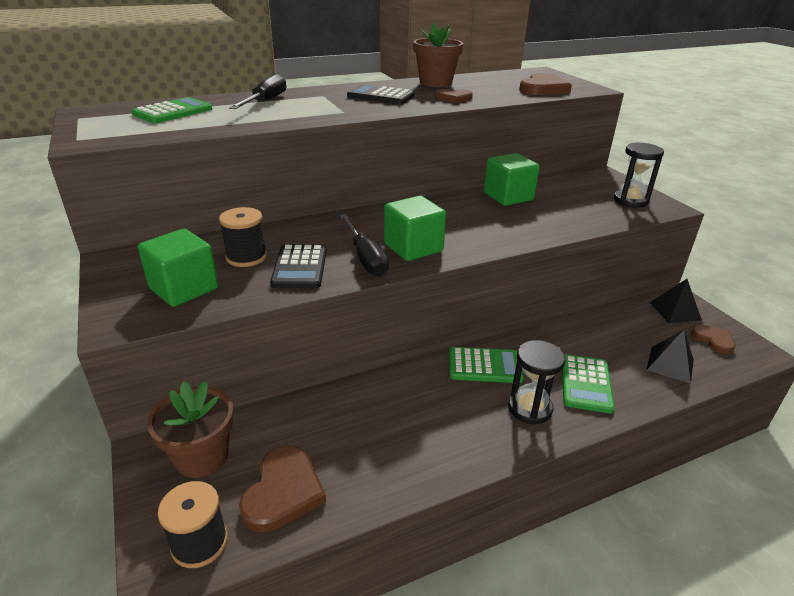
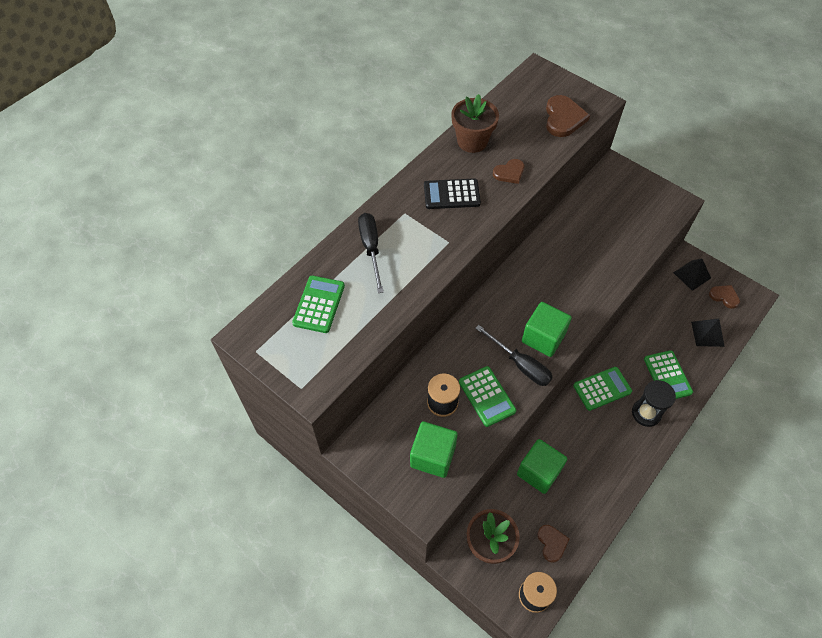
camera: 25 degrees left, 25 degrees up
(283, 491) = (552, 543): brown heart -> brown heart, size x0.62
(300, 267) = (487, 396): black calculator -> green calculator
(508, 197) = (566, 235): green cube -> green cube (539, 472)
(630, 200) = (651, 203): black hourglass -> none

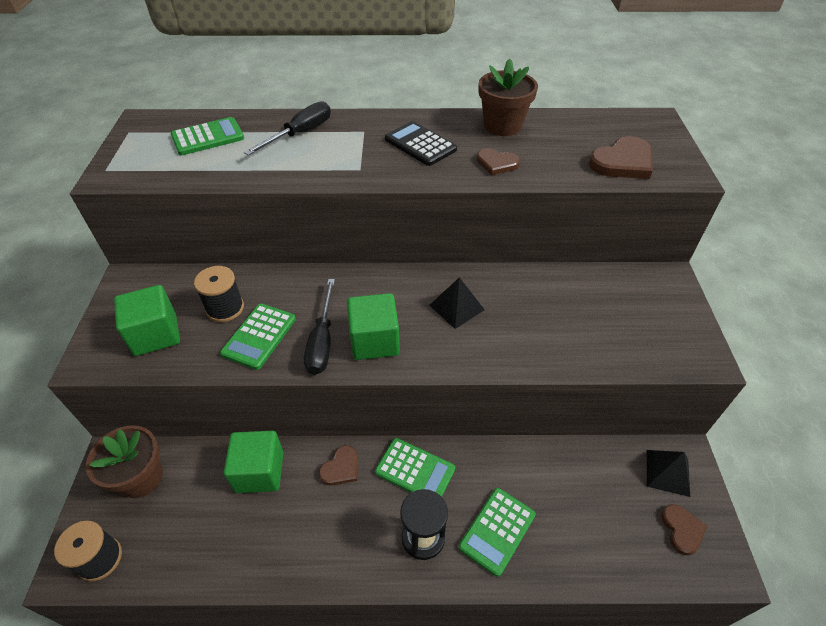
camera: 50 degrees right, 10 degrees down
(552, 543) = (177, 538): brown heart -> brown heart (341, 468)
(707, 334) = (605, 542): black pyramid -> black pyramid (456, 307)

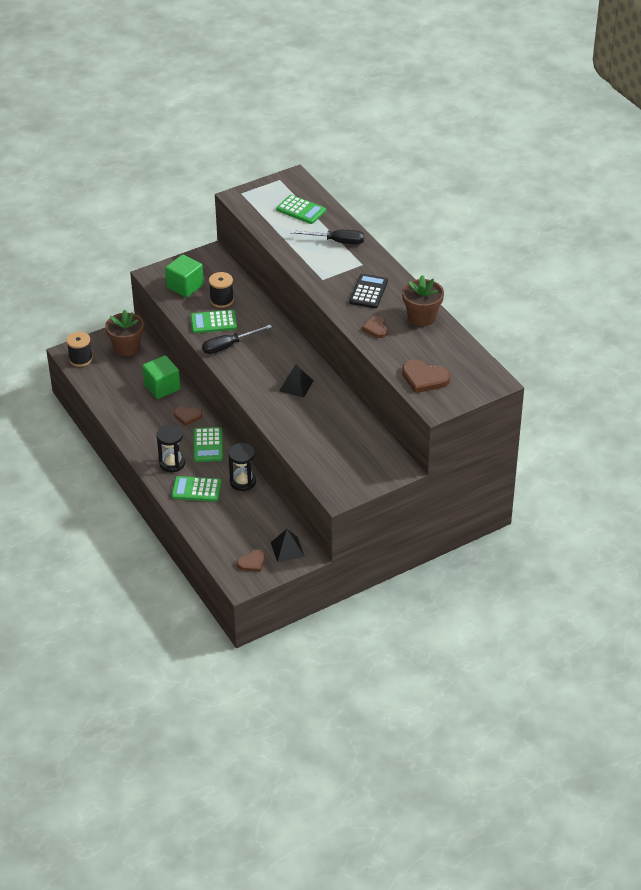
camera: 60 degrees right, 5 degrees down
(374, 341) = (245, 364): green cube -> none
(511, 463) = (243, 482): none -> black hourglass

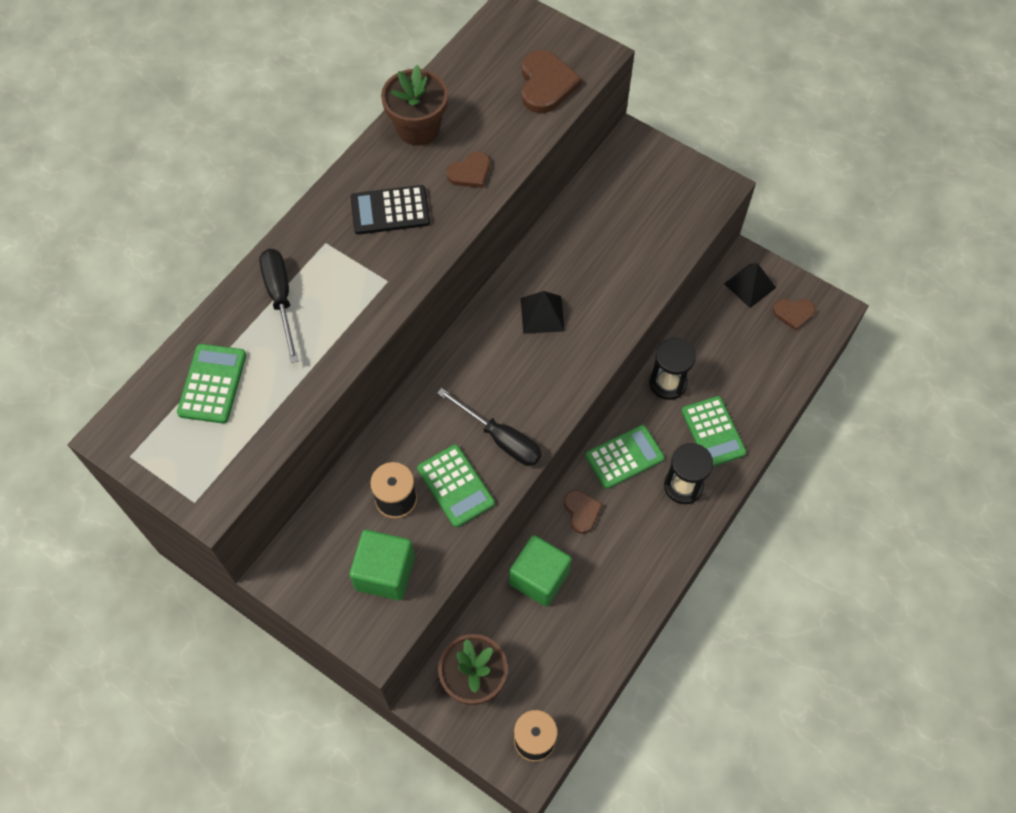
camera: 115 degrees left, 20 degrees up
(252, 562) = (793, 313): brown heart -> brown heart turned 150 degrees clockwise

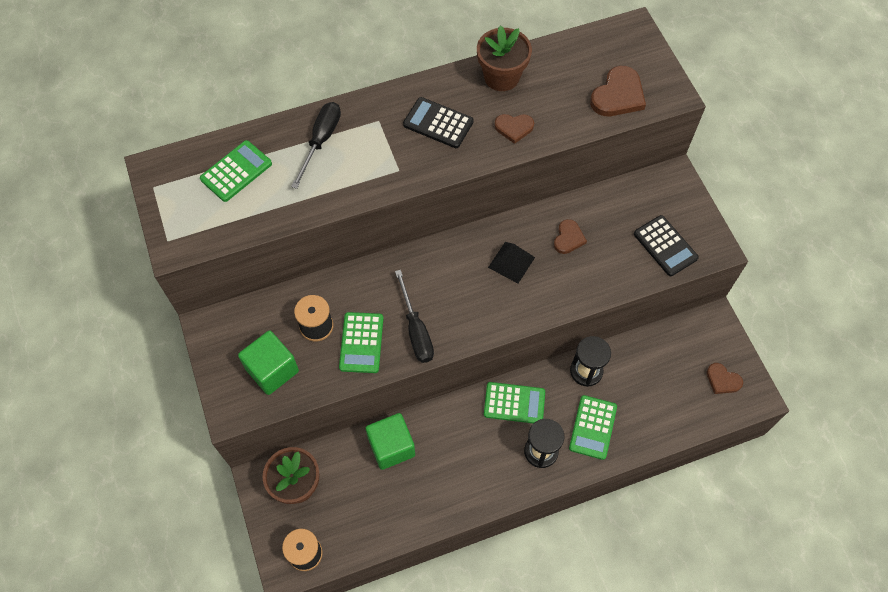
camera: 35 degrees right, 0 degrees up
(582, 511) = (455, 421): brown heart -> brown heart (568, 238)
(673, 212) = (665, 246): none -> black calculator
(750, 285) = (704, 339): black pyramid -> none

